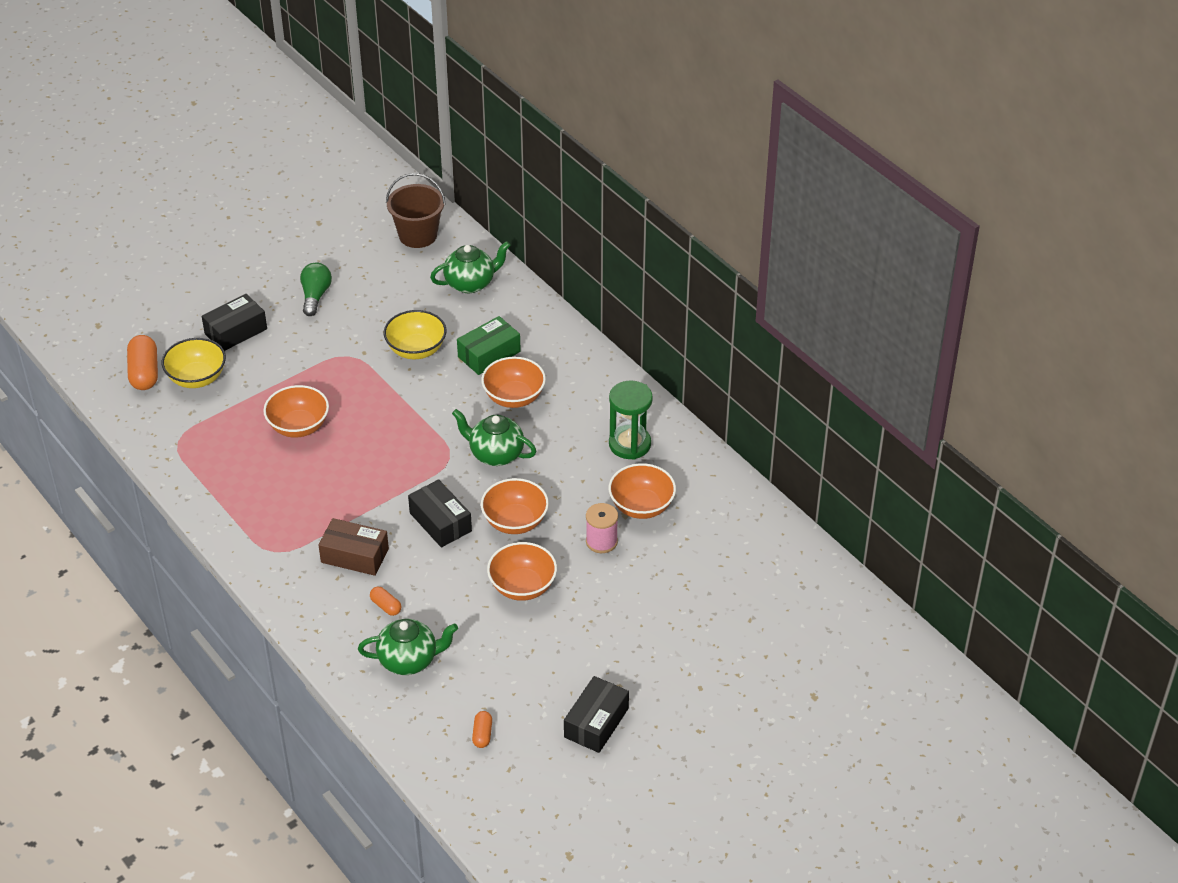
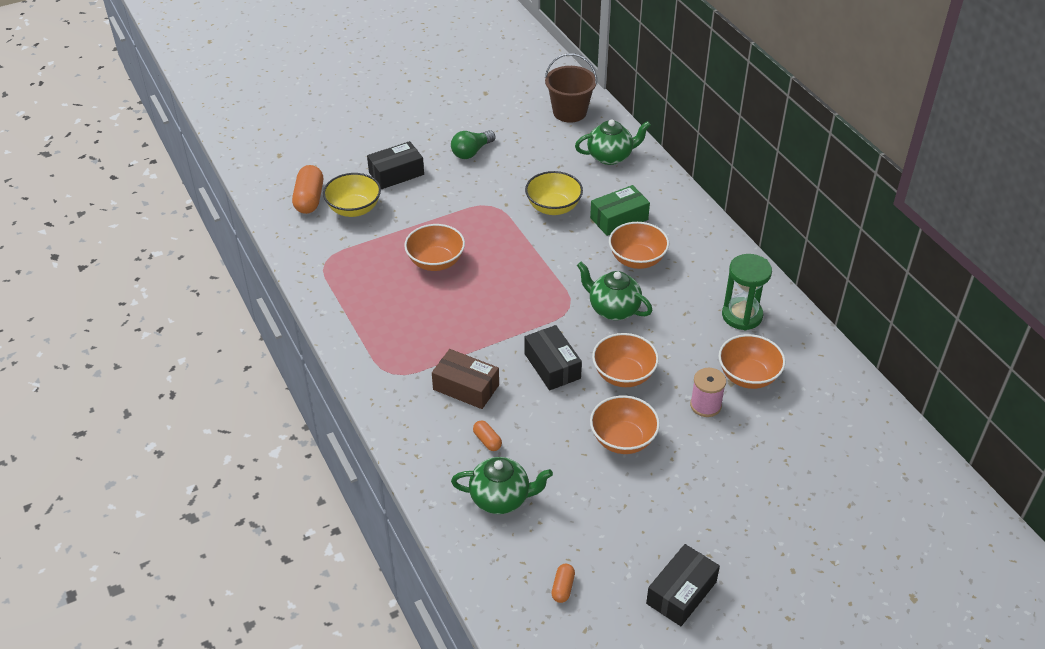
camera: 10 degrees right, 0 degrees up
(315, 296) = (471, 152): green light bulb -> green light bulb turned 150 degrees counterclockwise

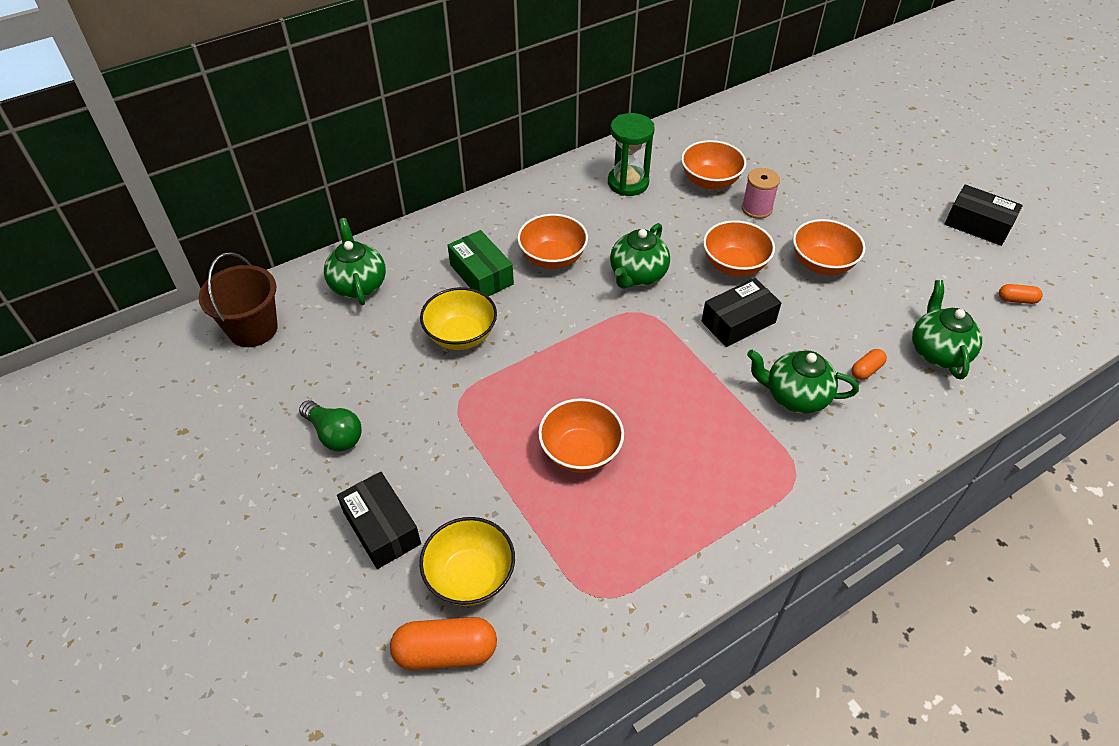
camera: 95 degrees left, 5 degrees up
(466, 387) = (795, 396): brown box -> green teapot

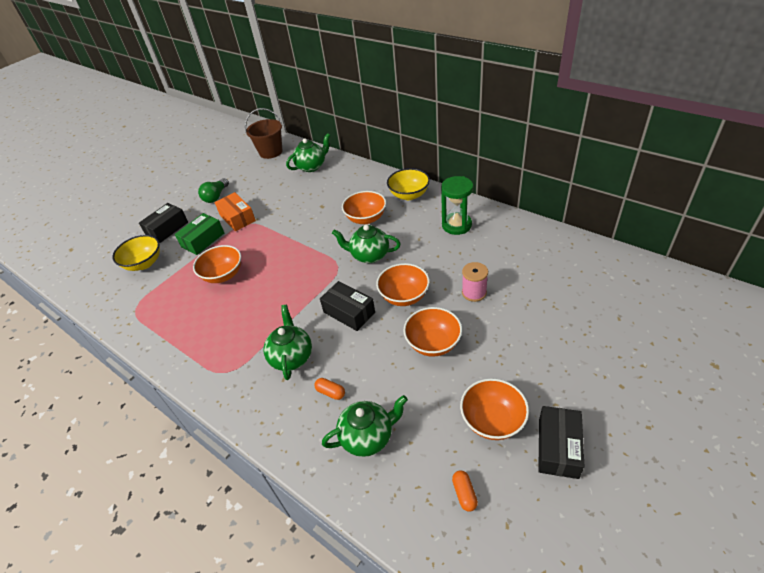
camera: 75 degrees right, 5 degrees down
(432, 411) = (237, 218): none -> orange box
(446, 651) = (106, 270): orange capsule -> none
(461, 335) = (290, 208): yellow bowl -> yellow bowl (409, 195)
(481, 274) = (339, 199): green box -> green box (203, 240)
(710, 181) = (488, 261): orange bowl -> orange bowl (492, 420)

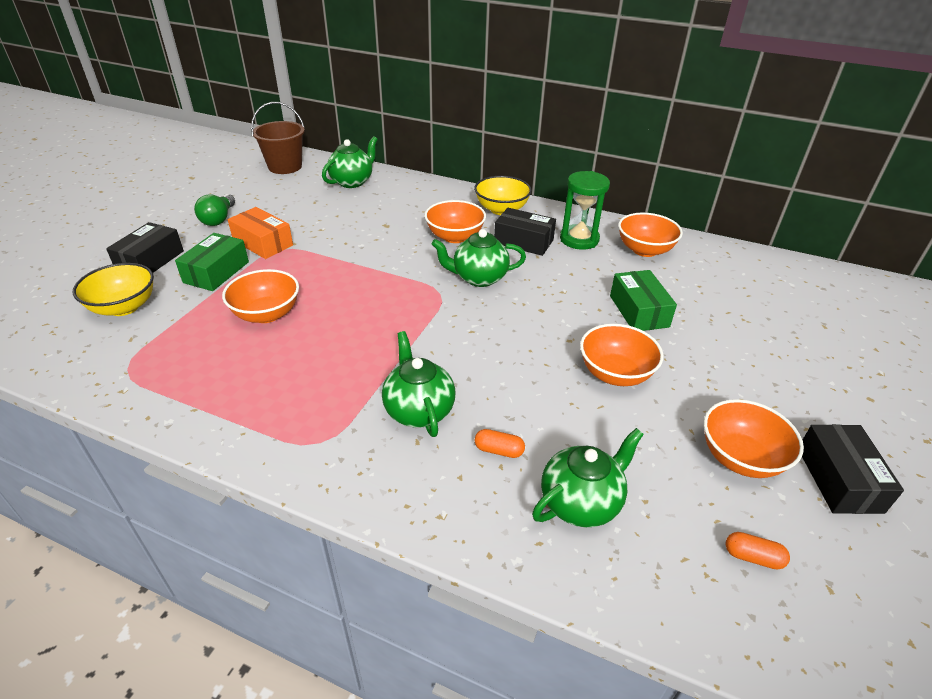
camera: 20 degrees left, 5 degrees down
(349, 312) = (480, 346): black box -> black box (523, 241)
(404, 296) = (549, 322): orange bowl -> orange bowl (644, 250)
(464, 494) = (752, 557): orange capsule -> orange capsule turned 45 degrees counterclockwise
(474, 292) = (638, 311): pink spool -> green box

